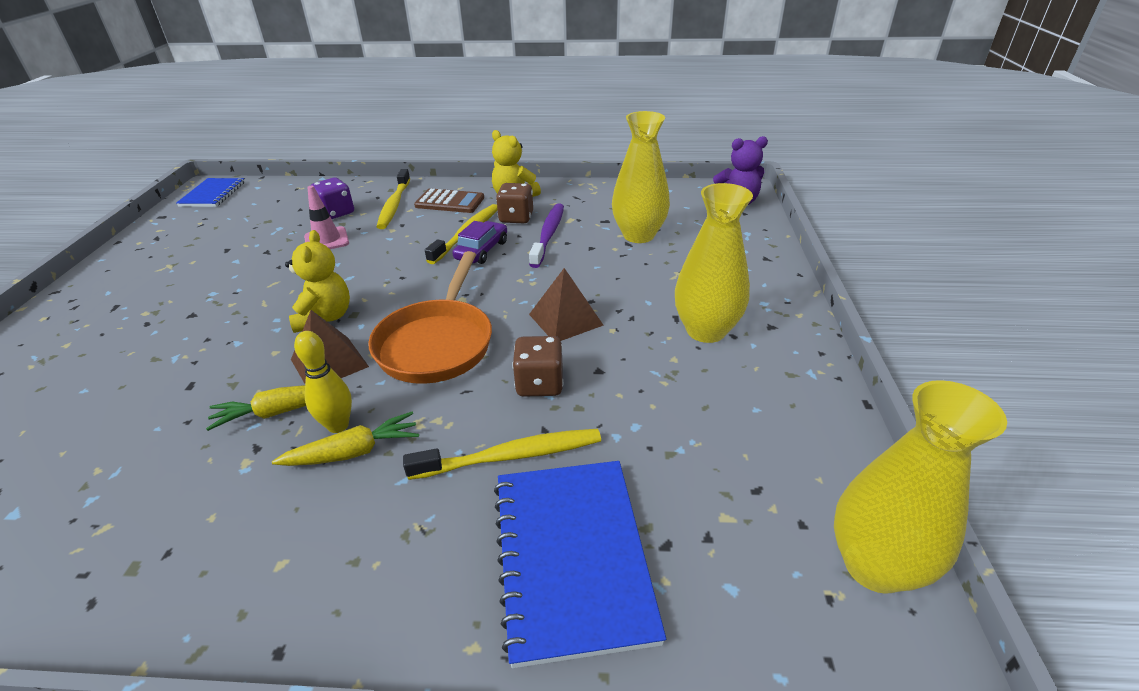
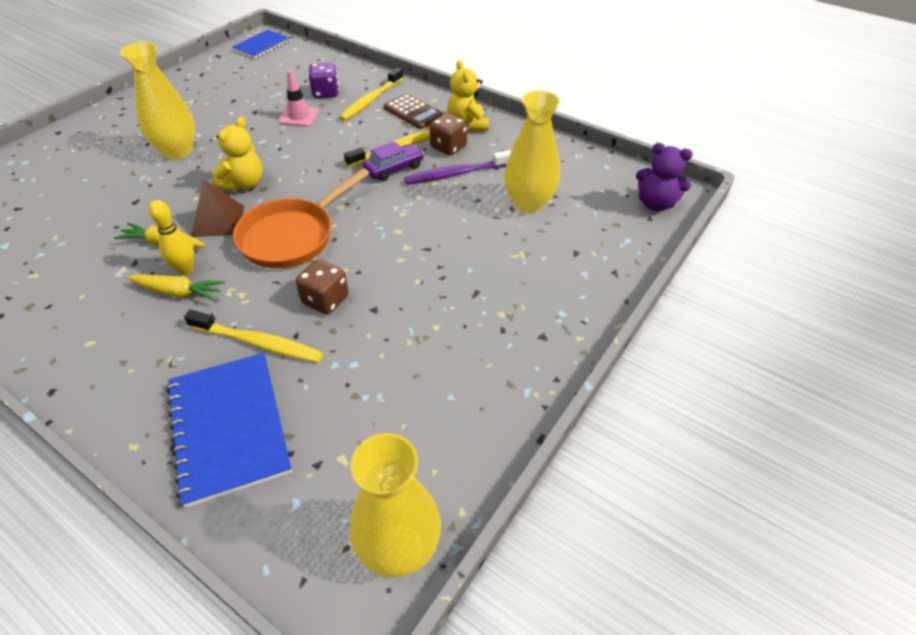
camera: 30 degrees right, 10 degrees up
(548, 235) = (457, 174): purple toothbrush -> purple toothbrush turned 150 degrees counterclockwise
(565, 319) = (393, 256): brown pyramid -> none
(572, 556) = (229, 427): blue notebook -> blue notebook turned 45 degrees counterclockwise
(706, 330) = (486, 315): yellow vase -> yellow vase (177, 151)

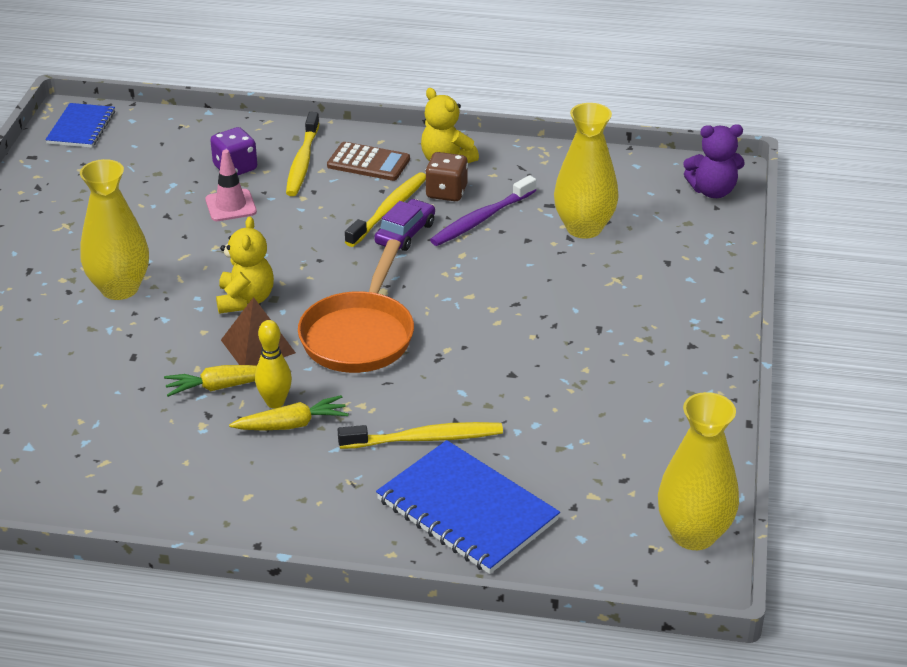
camera: 25 degrees left, 10 degrees down
(325, 300) = (455, 382): brown dice -> none

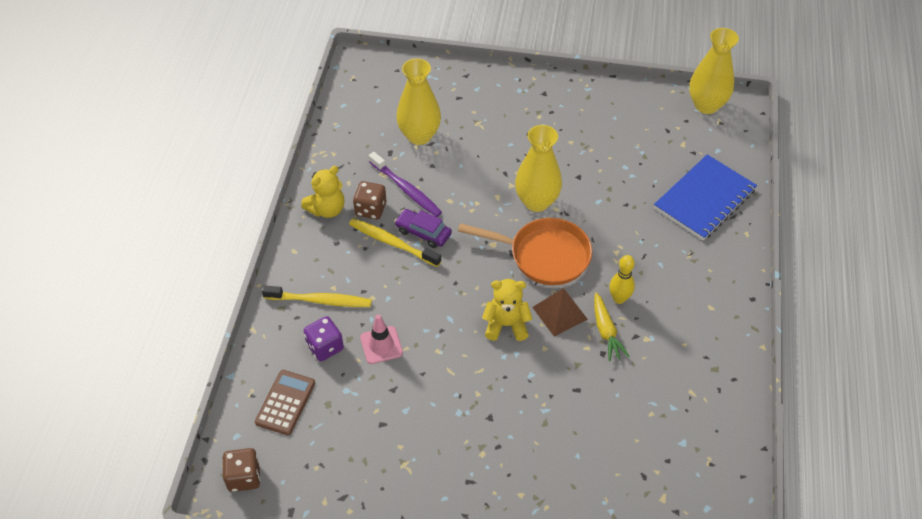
camera: 90 degrees left, 15 degrees up
(81, 127) = (244, 477): blue notebook -> brown dice
(120, 288) = (493, 410): yellow vase -> yellow vase (536, 202)
(292, 425) = (640, 288): yellow carrot -> none
(368, 163) = (325, 257): brown calculator -> brown calculator (285, 402)
(425, 439) = (645, 219): yellow toothbrush -> none
(712, 191) = (378, 70): purple teddy bear -> none

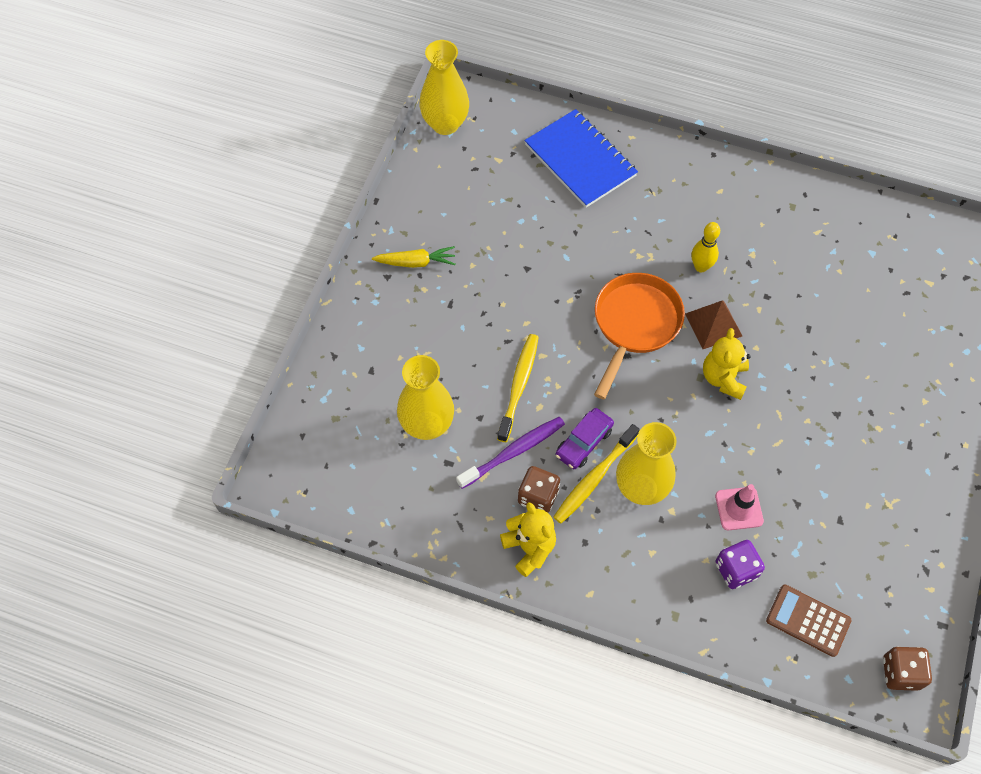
camera: 80 degrees left, 10 degrees up
(320, 300) = (670, 569): yellow toothbrush -> yellow toothbrush (519, 386)
(536, 202) = (557, 317): yellow vase -> yellow vase (641, 488)
(606, 331) = (740, 288): yellow carrot -> yellow carrot (416, 262)

